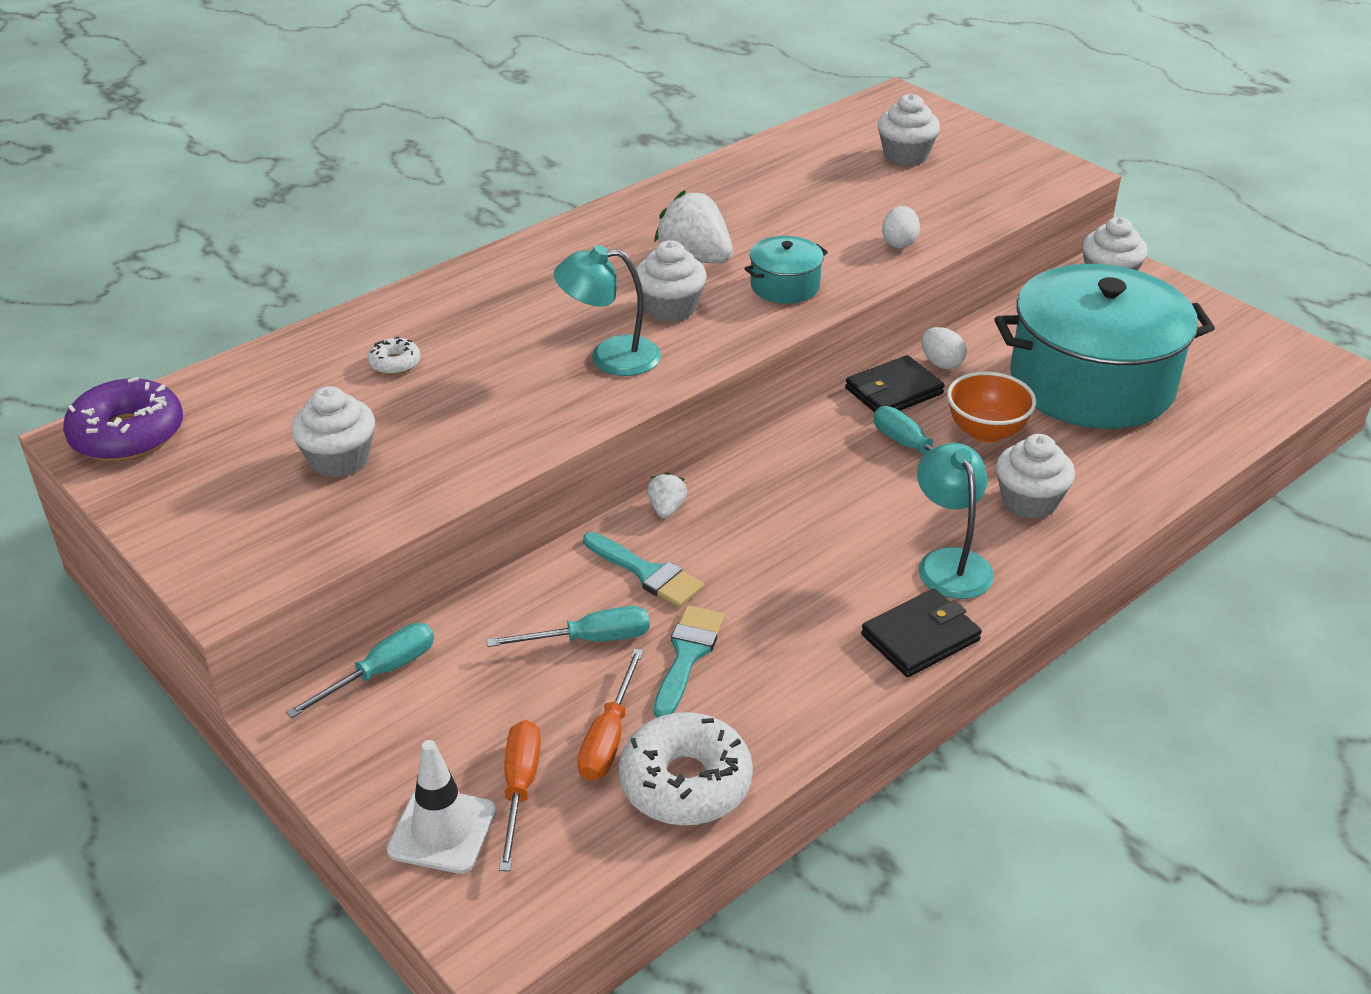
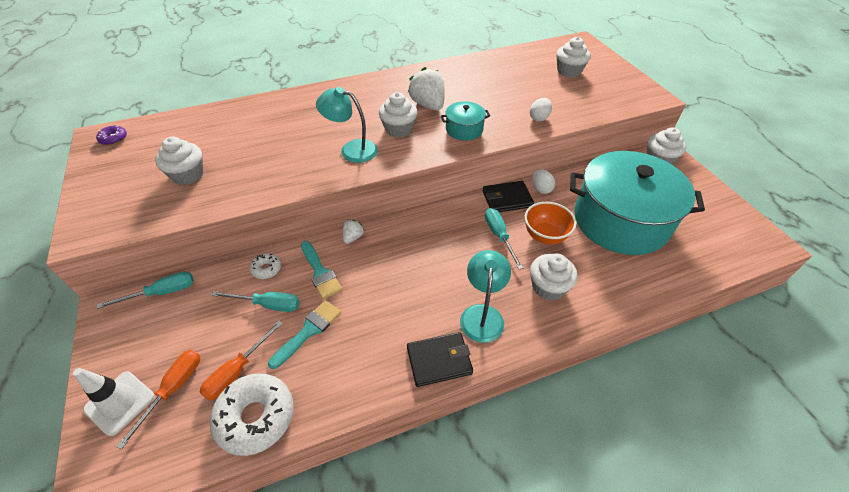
camera: 20 degrees right, 10 degrees up
(128, 435) = (114, 139): purple donut -> purple donut, size x0.49
(395, 363) = (251, 130): white donut -> white donut (266, 269)

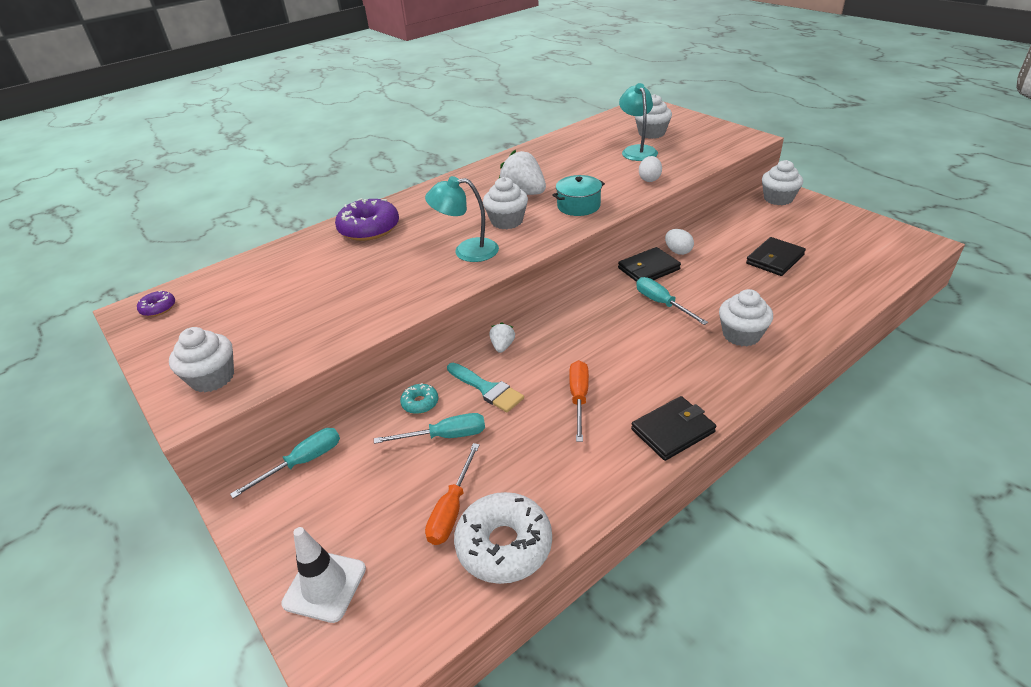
camera: 15 degrees left, 10 degrees down
(174, 389) = (385, 550): orange screwdriver -> orange screwdriver (579, 398)
(188, 175) = (285, 320): white cupcake -> white cupcake (212, 378)
(266, 269) = (420, 403): white donut -> turquoise donut
(293, 108) = (369, 228): none -> purple donut
(309, 330) = (511, 446): turquoise brush -> none
(482, 314) = (690, 377): turquoise lamp -> turquoise lamp (637, 150)
(545, 236) = (709, 291): orange bowl -> none
(620, 220) = (774, 259): turquoise pot -> black wallet

